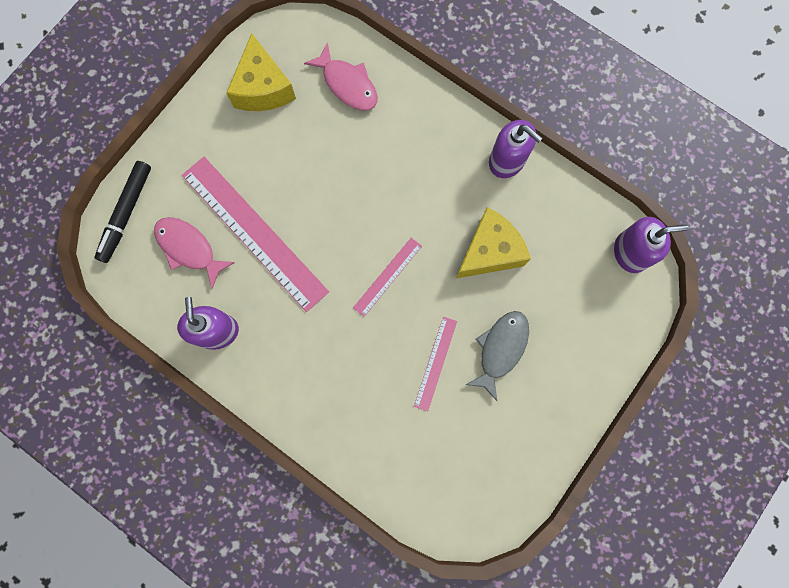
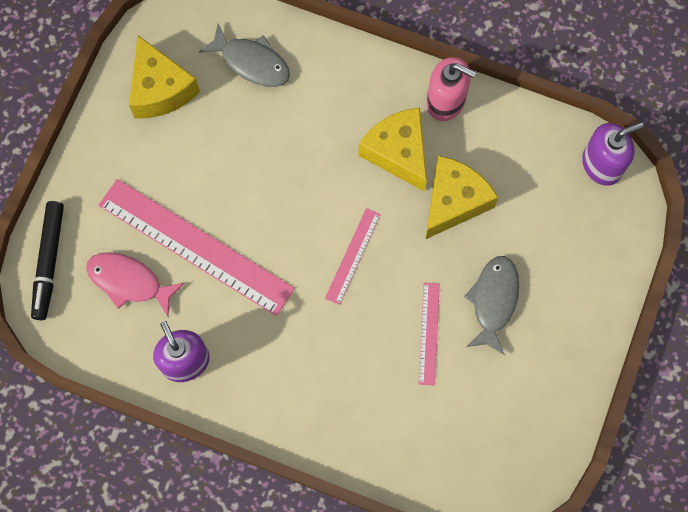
camera: 15 degrees left, 5 degrees down
(347, 84) = (251, 62): pink fish -> grey fish
(452, 195) = (398, 152): none -> yellow cheese
(507, 161) = (446, 101): purple soap dispenser -> pink soap dispenser

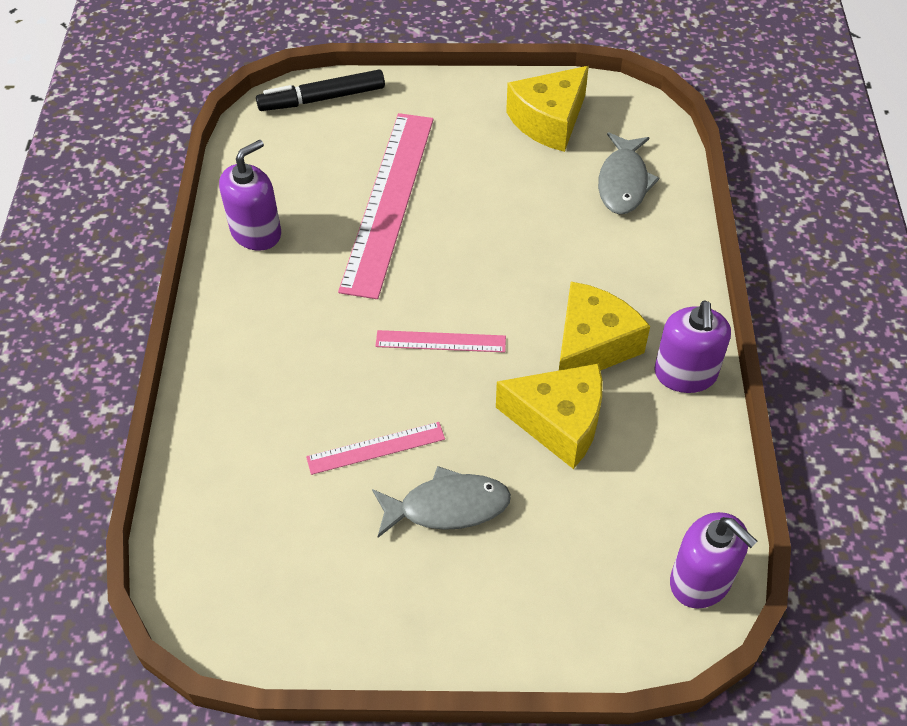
camera: 70 degrees right, 20 degrees down
(129, 282) = (326, 162): pink fish -> none
(446, 101) = (685, 374): pink soap dispenser -> purple soap dispenser

